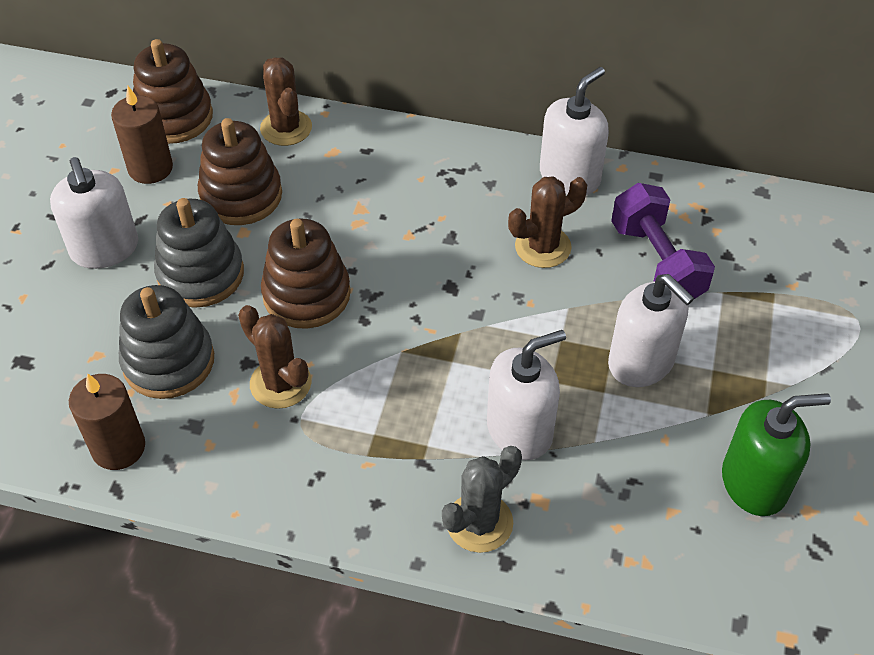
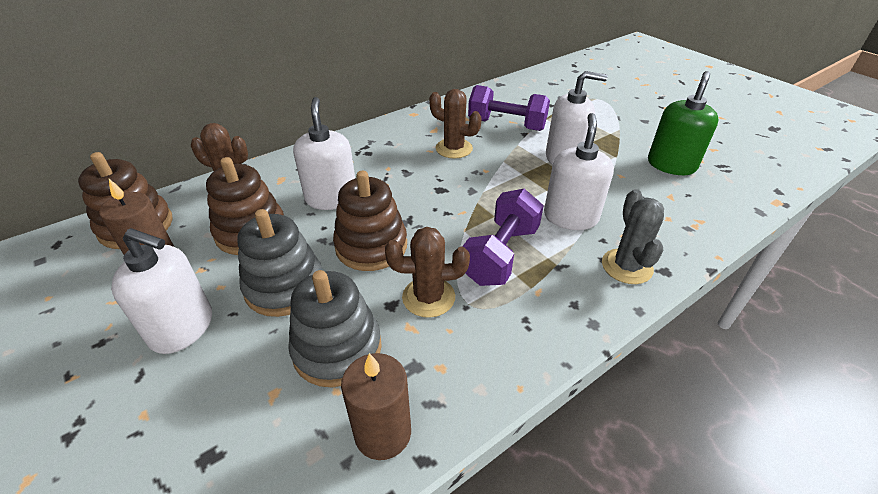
camera: 50 degrees left, 10 degrees down
(393, 403) = (500, 254): none -> purple dumbbell
(543, 247) = (454, 148): brown cactus -> brown cactus turned 75 degrees counterclockwise
(569, 177) = (420, 120): white soap dispenser -> white soap dispenser (331, 198)

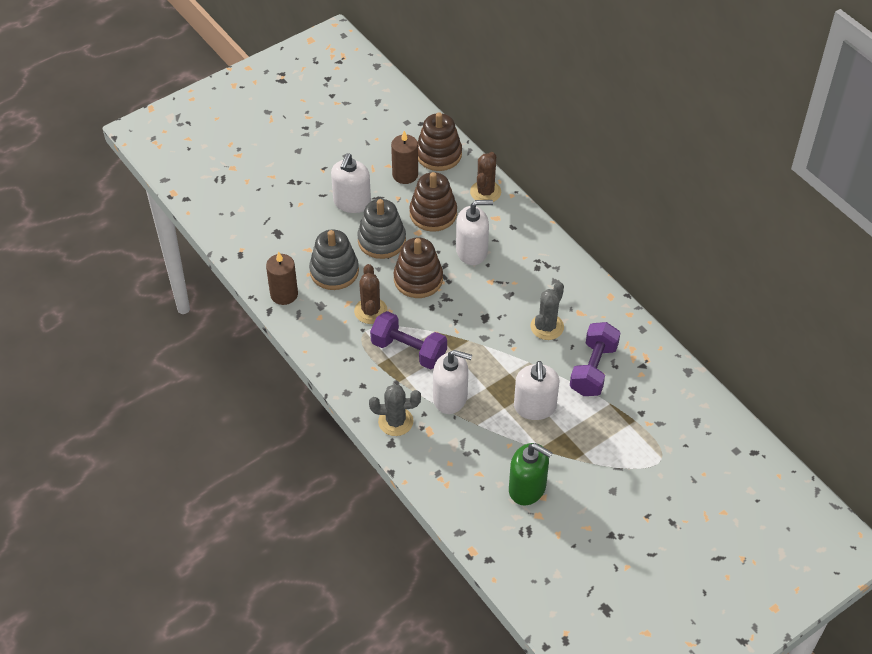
camera: 90 degrees right, 10 degrees up
(454, 148) = (547, 327): brown cactus -> grey cactus

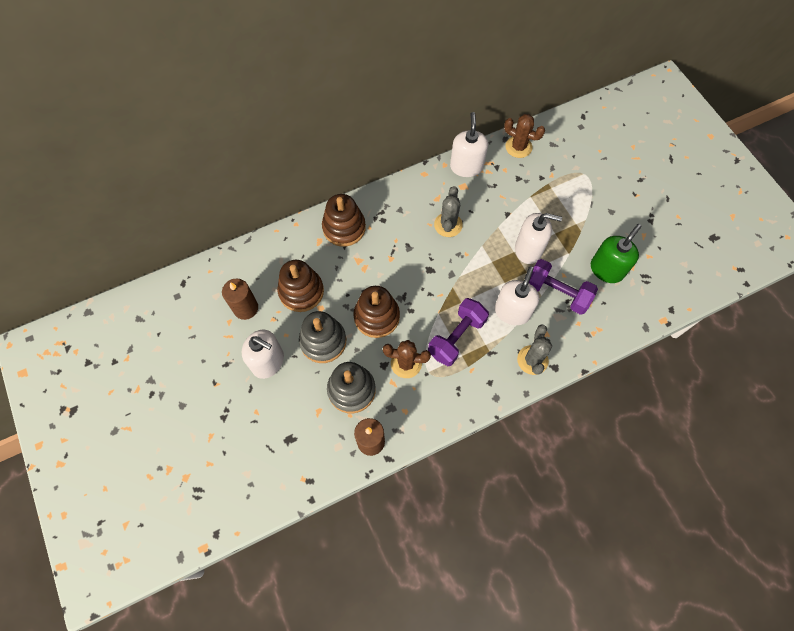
camera: 80 degrees left, 15 degrees up
(439, 154) = (228, 275): brown stacking toy -> brown stacking toy (344, 228)
(472, 251) = (353, 267): white soap dispenser -> white soap dispenser (466, 166)
(485, 192) = (286, 244): brown cactus -> brown cactus (518, 147)
(547, 327) = (448, 225): grey cactus -> grey cactus turned 60 degrees clockwise
(593, 369) = (496, 200): purple dumbbell -> purple dumbbell (557, 293)

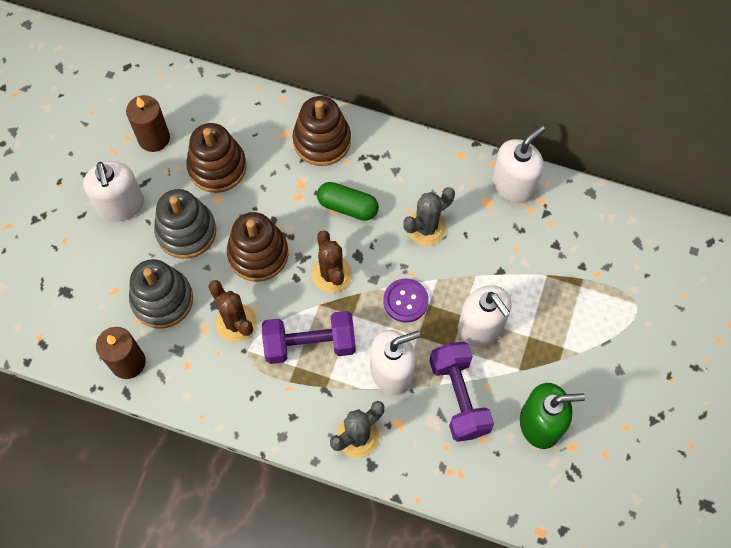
camera: 45 degrees right, 0 degrees up
(396, 249) = (348, 207): none -> green capsule
(479, 270) = (405, 301): none -> purple button
(518, 147) = (594, 212): brown cactus -> brown cactus (332, 274)

